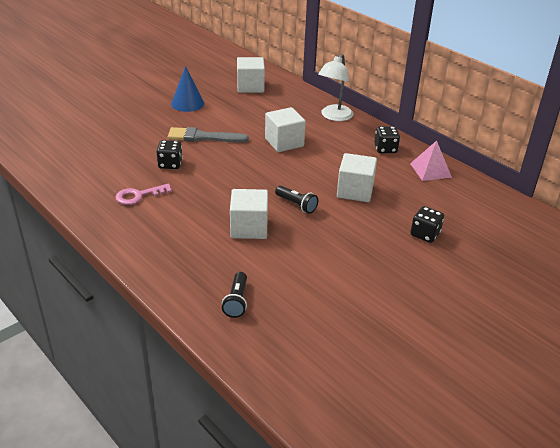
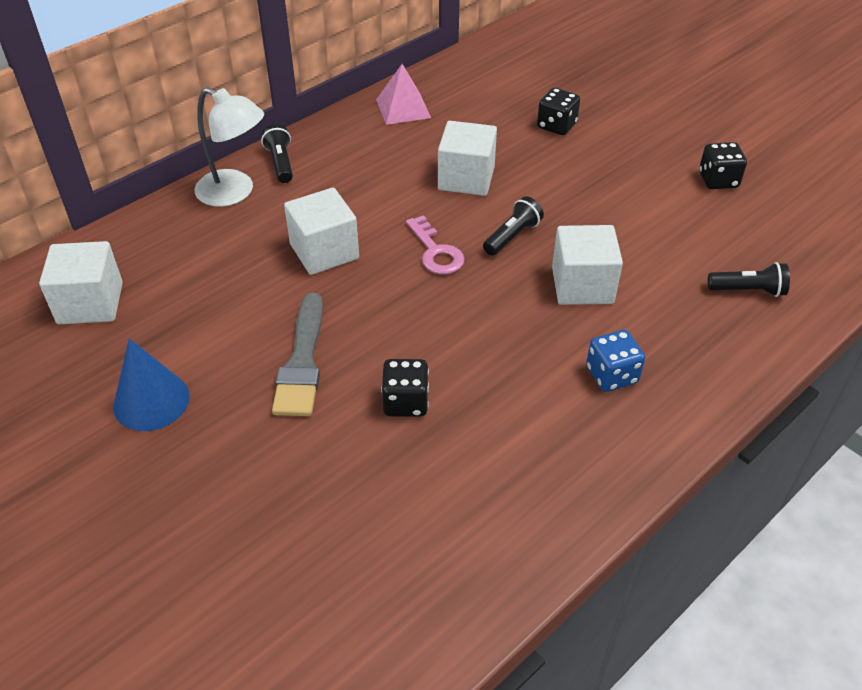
camera: 90 degrees left, 10 degrees up
(139, 195) = (519, 435): pink key -> pink key (436, 251)
(172, 230) = (612, 375): none -> blue dice
(362, 129) = (280, 163): none -> black flashlight
(385, 149) = (345, 144): black dice -> black dice (718, 180)

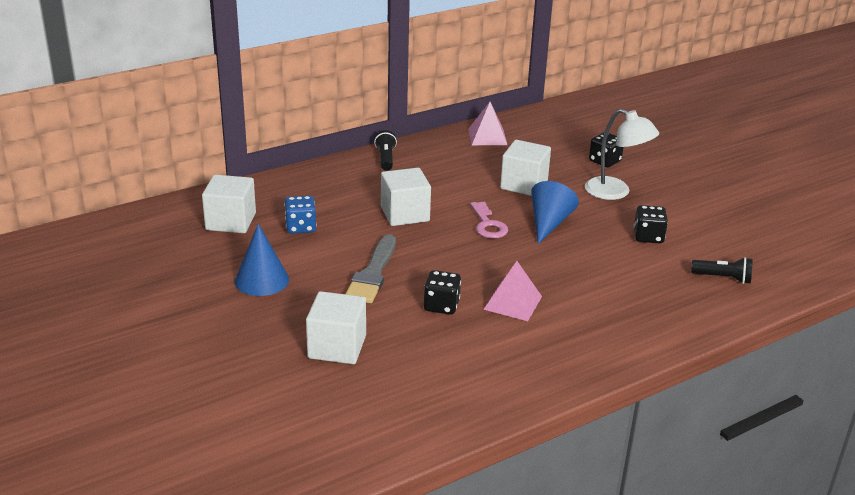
camera: 10 degrees right, 15 degrees down
(235, 192) = (348, 172): white lamp -> white lamp (615, 192)
(498, 379) = (513, 302): none -> pink pyramid
(512, 236) = (549, 223): black flashlight -> blue cone
(582, 285) = (594, 258): white cube -> white cube (337, 347)
(612, 375) = (599, 312): blue dice -> blue dice (301, 227)
(718, 180) = (723, 210): black dice -> black dice (648, 237)

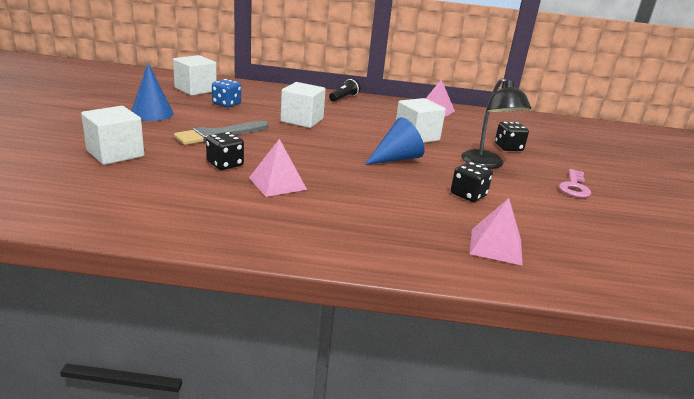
camera: 35 degrees right, 5 degrees down
(488, 224) = (347, 143): pink key -> pink key (574, 187)
(615, 192) = (486, 164): white lamp -> black lamp
(723, 278) = (495, 246): black flashlight -> pink pyramid

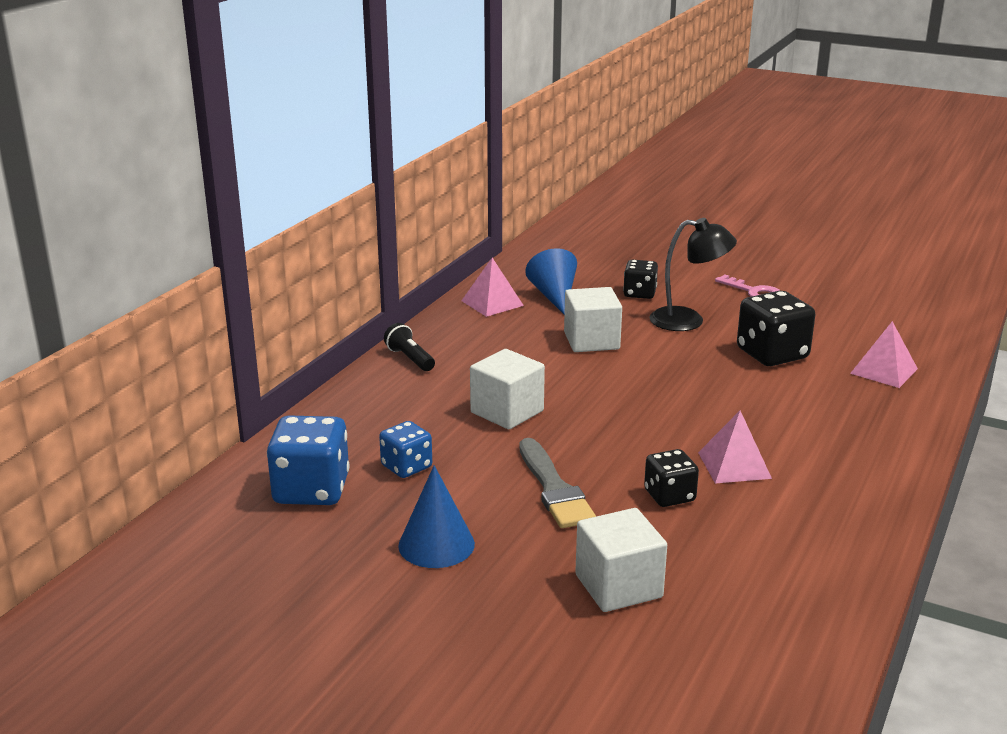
camera: 65 degrees left, 0 degrees up
(195, 90) = (311, 490): white cube -> blue dice
(396, 158) = (665, 372): blue cone -> blue cone (554, 296)
(468, 195) = (772, 354): black dice -> black dice, size x1.66

